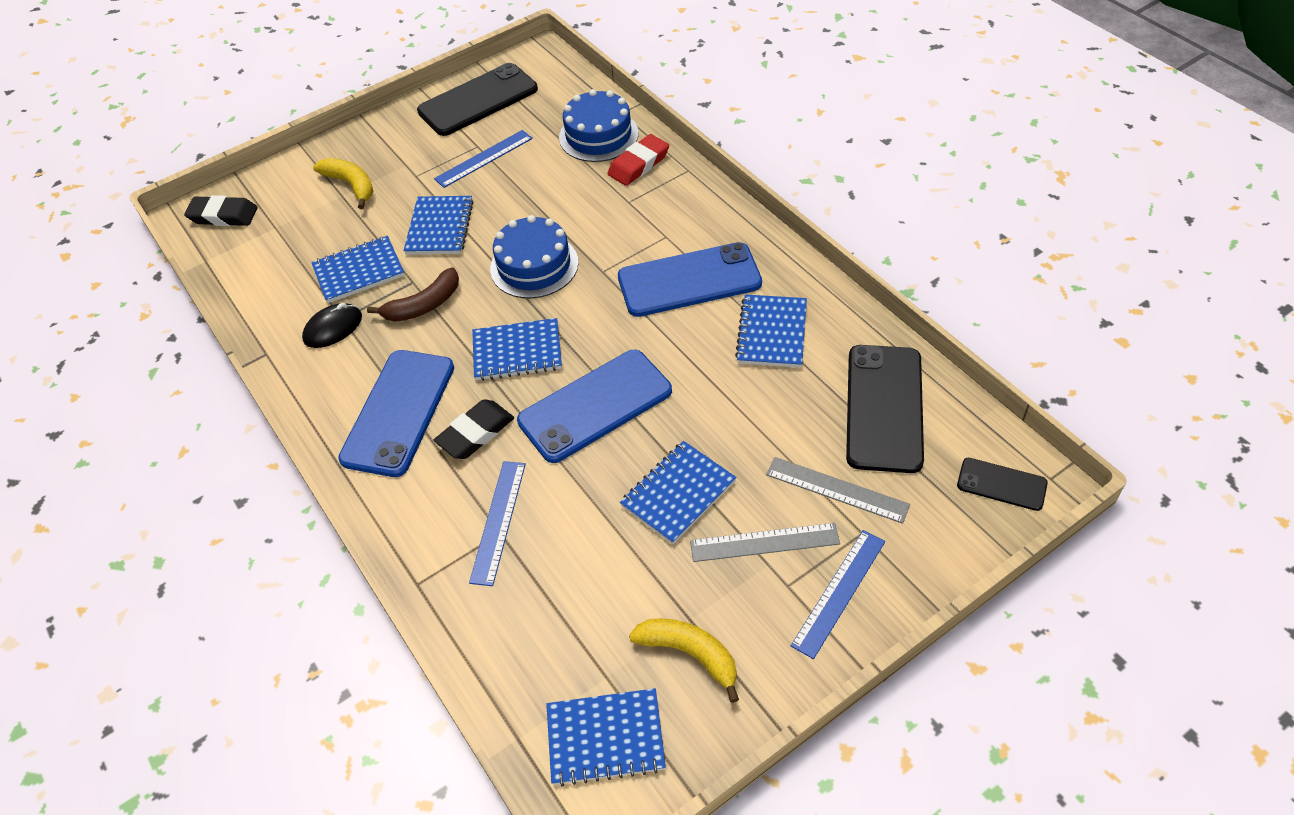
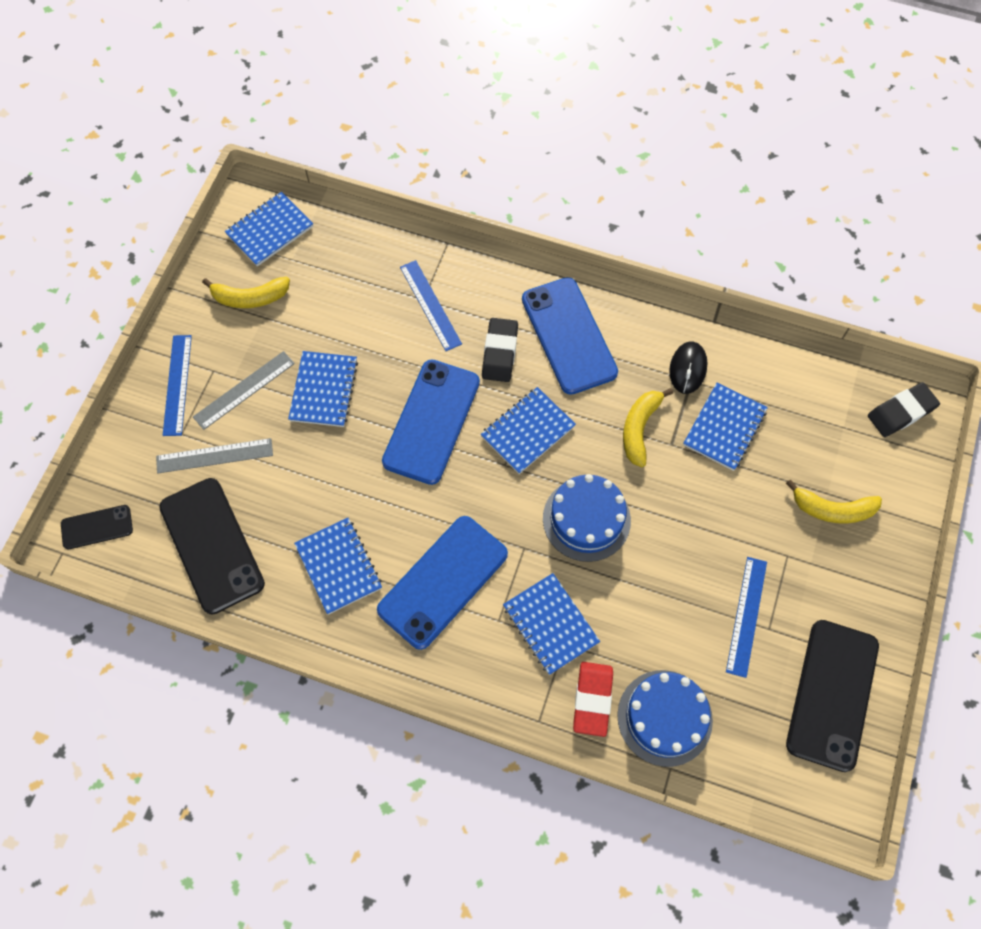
camera: 140 degrees right, 15 degrees up
(424, 305) = (639, 429): brown banana -> yellow banana
(440, 227) = (704, 511): blue notebook -> blue notebook (550, 624)

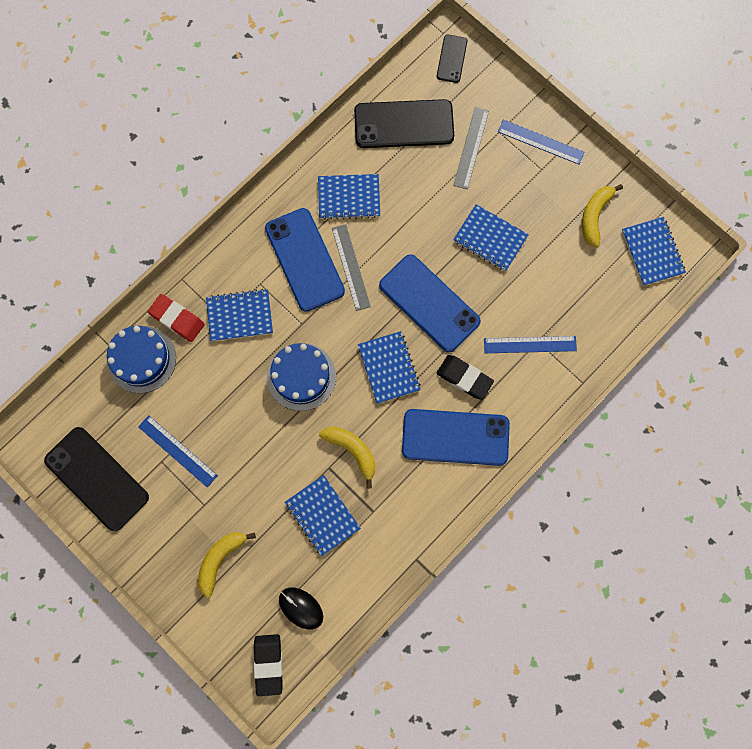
camera: 115 degrees right, 10 degrees up
(244, 390) = (515, 185): grey ruler -> grey ruler (351, 267)
(688, 369) = (384, 515): black mouse -> black mouse (301, 608)

